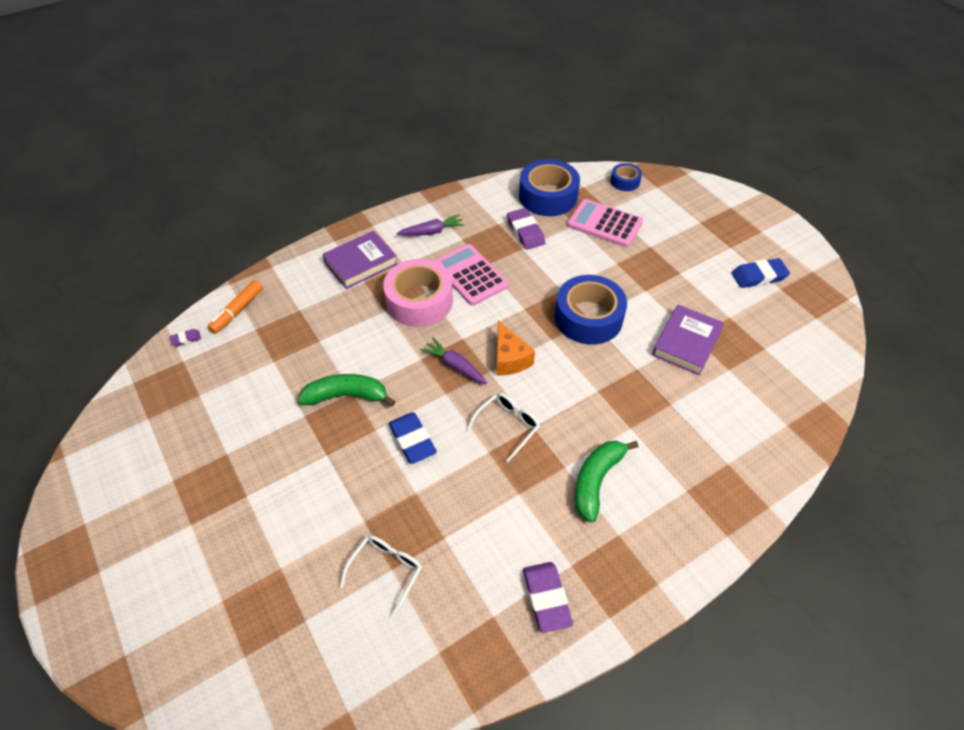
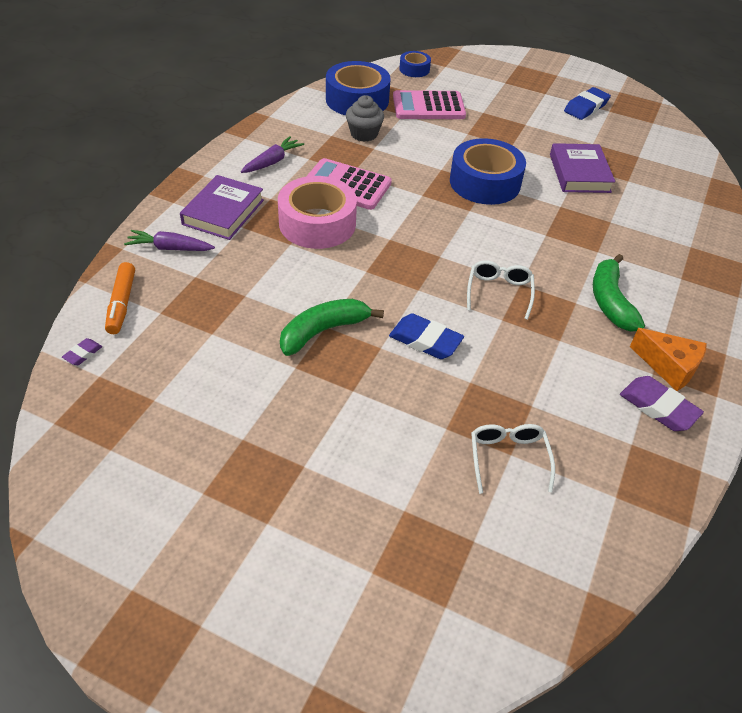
camera: 35 degrees left, 5 degrees down
(455, 366) = (405, 264): purple carrot -> purple carrot (170, 248)
(509, 358) = (448, 239): orange cheese -> orange cheese (669, 367)
(525, 232) = (364, 134): purple eraser -> grey cupcake

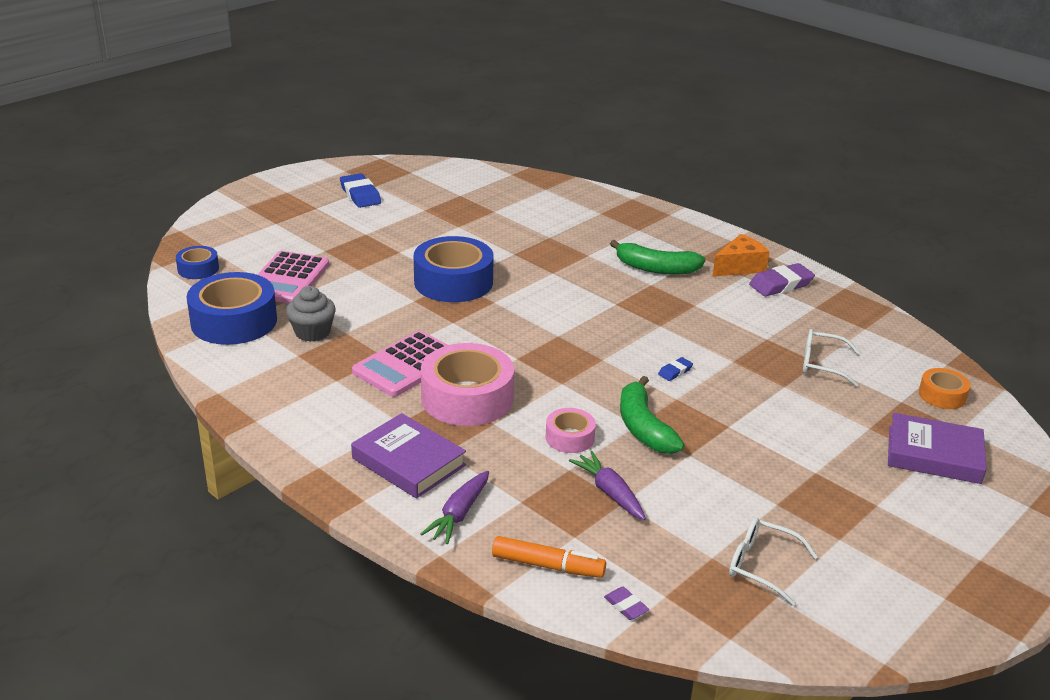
camera: 70 degrees left, 15 degrees down
(272, 162) = (325, 407): purple carrot -> purple carrot (609, 492)
(288, 288) = (570, 437): none -> pink tape
(425, 340) = (675, 371): blue eraser -> blue eraser, size x0.51
(499, 292) = (624, 317): white glasses -> white glasses (762, 566)
(509, 585) = (942, 395): none -> orange tape
(579, 173) = (468, 230): purple book -> purple book (934, 455)

